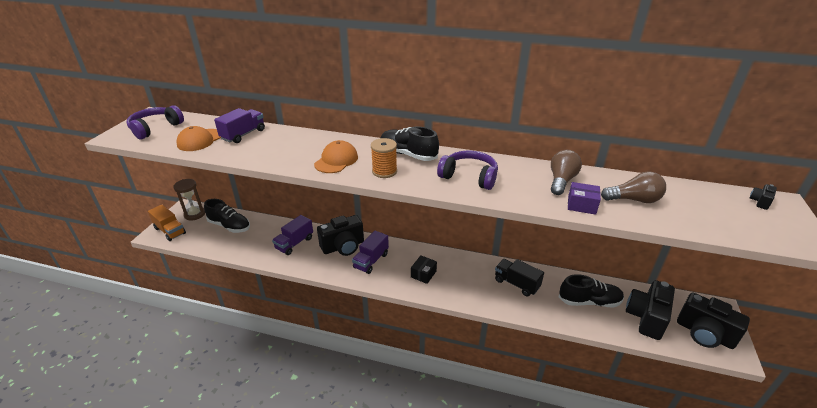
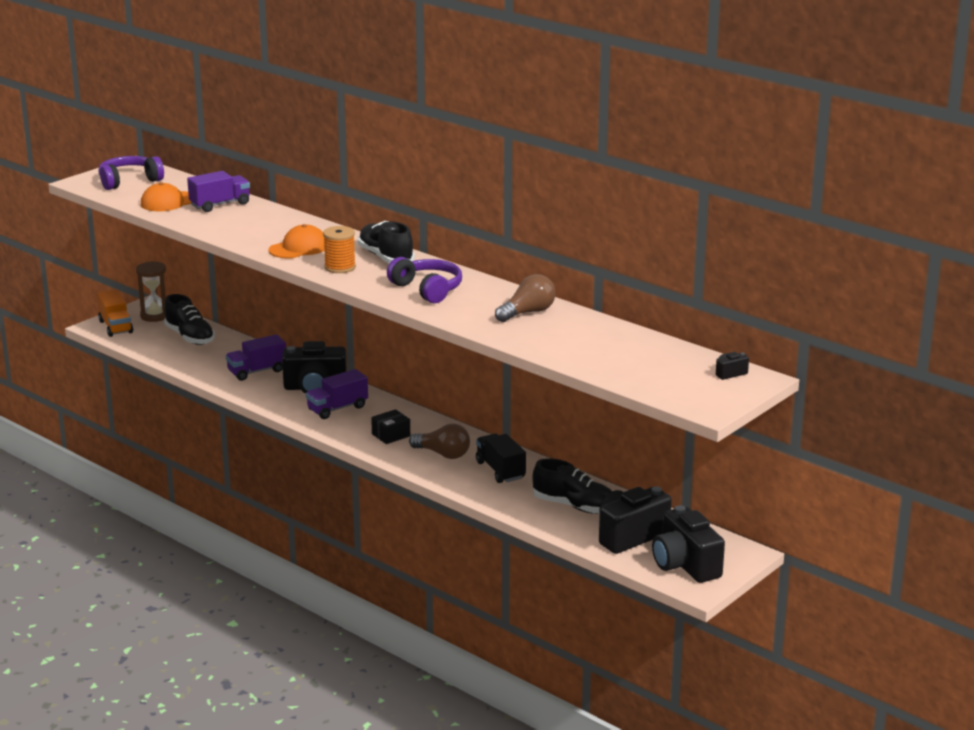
camera: 25 degrees right, 10 degrees down
(581, 205) = (515, 335): purple box -> none
(633, 200) = (582, 343): brown light bulb -> brown light bulb (443, 454)

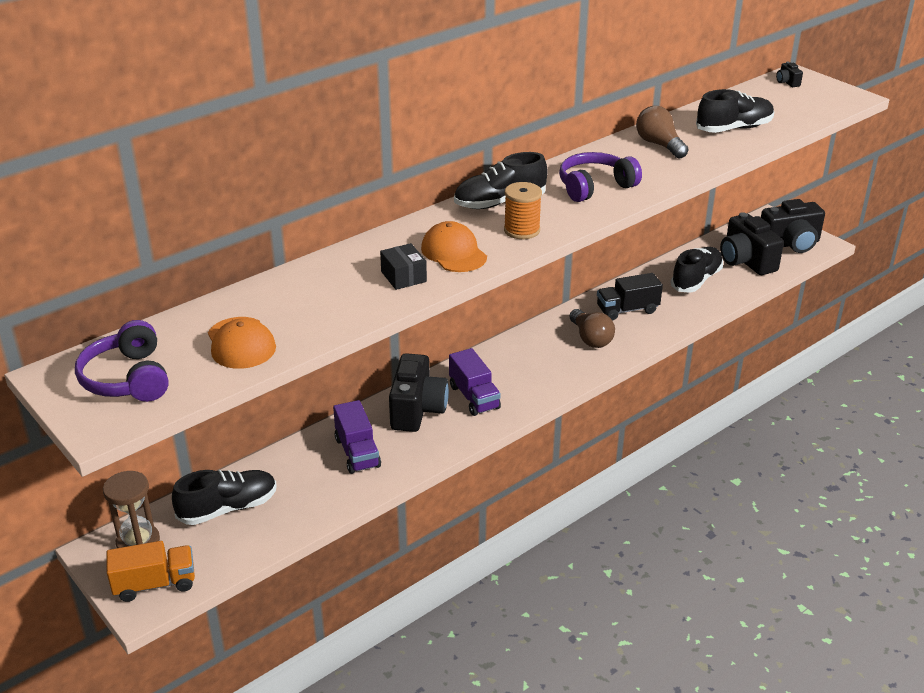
camera: 80 degrees left, 10 degrees up
(220, 205) = (275, 302): purple truck -> none
(391, 435) = (544, 366): black box -> black box (403, 276)
(443, 454) = (590, 338): brown light bulb -> brown light bulb turned 120 degrees clockwise
(583, 345) = (734, 128): none -> black shoe

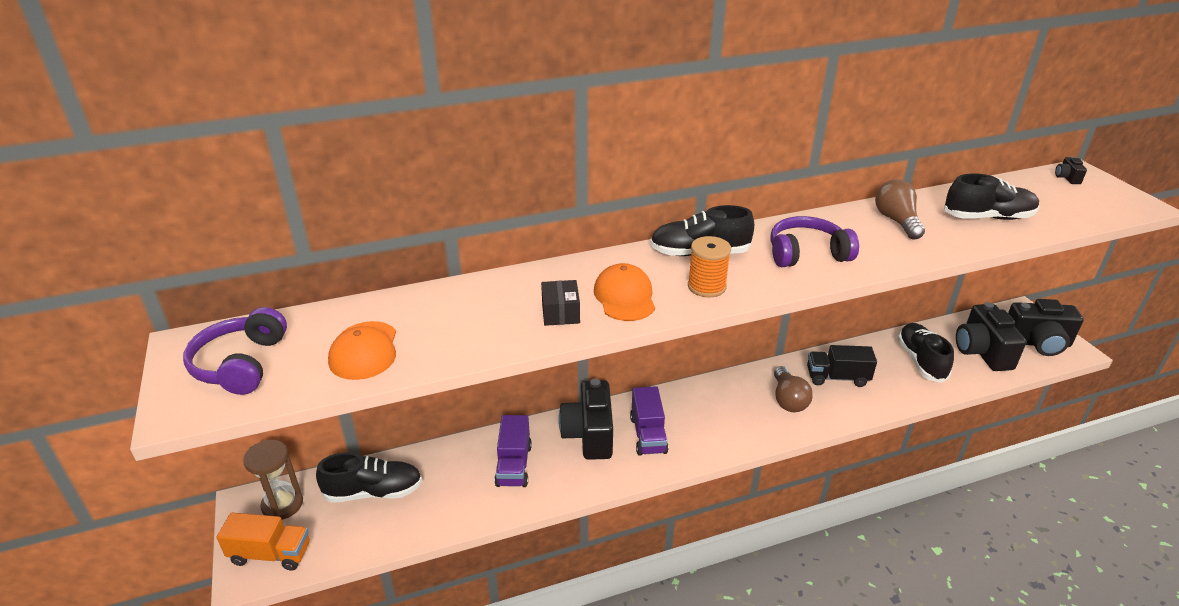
camera: 20 degrees right, 0 degrees up
(417, 410) = (589, 435): black camera -> black camera turned 150 degrees clockwise
(696, 280) = (921, 361): black shoe -> black shoe turned 60 degrees counterclockwise

